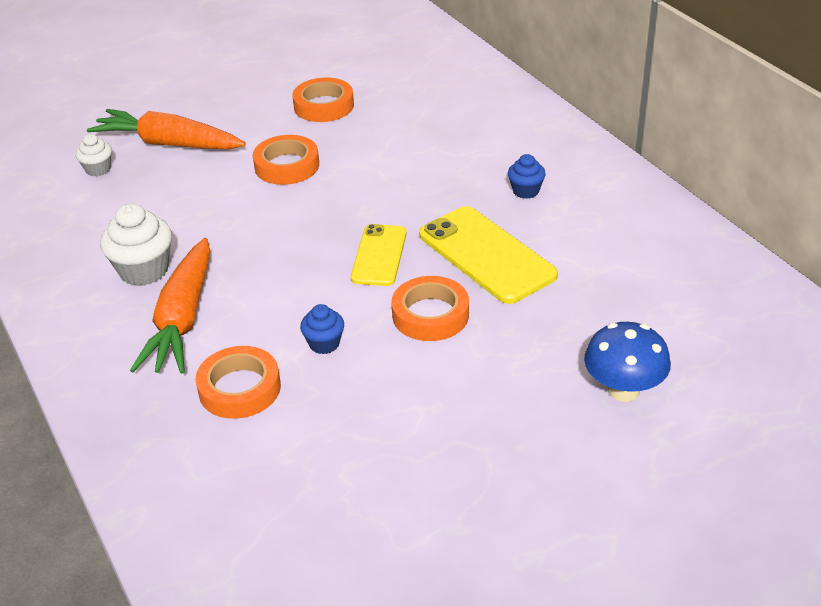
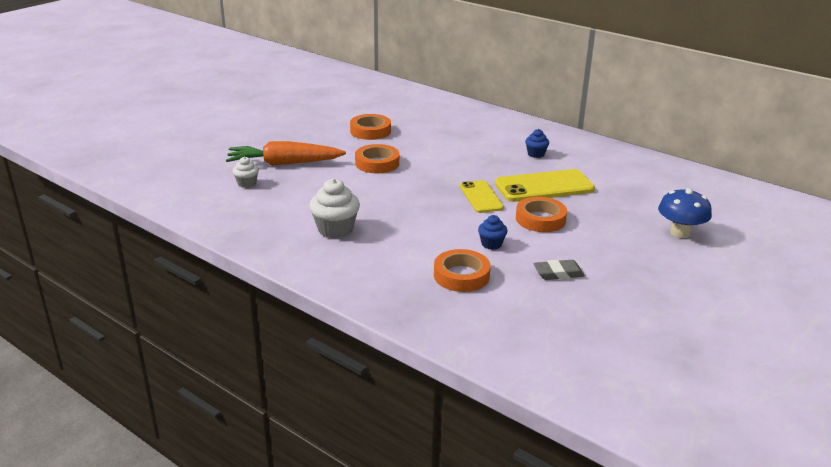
camera: 25 degrees left, 10 degrees down
(182, 319) = (388, 249): orange carrot -> none
(374, 419) = (558, 273): none -> grey eraser
(486, 255) = (544, 186): yellow phone -> yellow phone turned 45 degrees counterclockwise

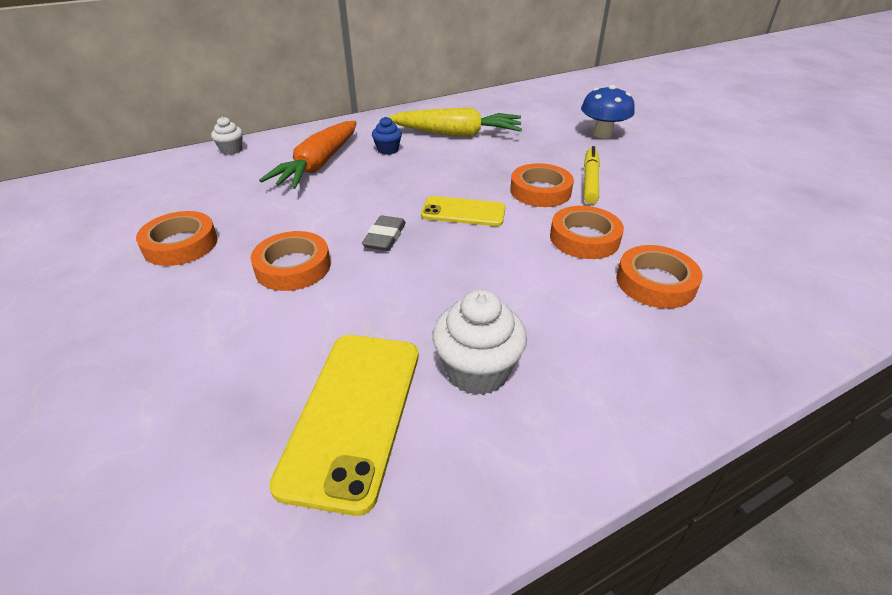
camera: 65 degrees left, 10 degrees up
(247, 183) = (205, 460): white cupcake -> white cupcake (231, 150)
(284, 163) = (180, 376): orange carrot -> orange carrot (318, 165)
(491, 244) = (584, 238): blue cupcake -> orange tape
(544, 186) = (467, 167): yellow phone -> yellow phone (352, 414)
(558, 273) = (664, 215): grey eraser -> grey eraser (385, 237)
(580, 237) = (590, 181): none -> yellow marker
(593, 172) = (456, 134): none -> yellow carrot

